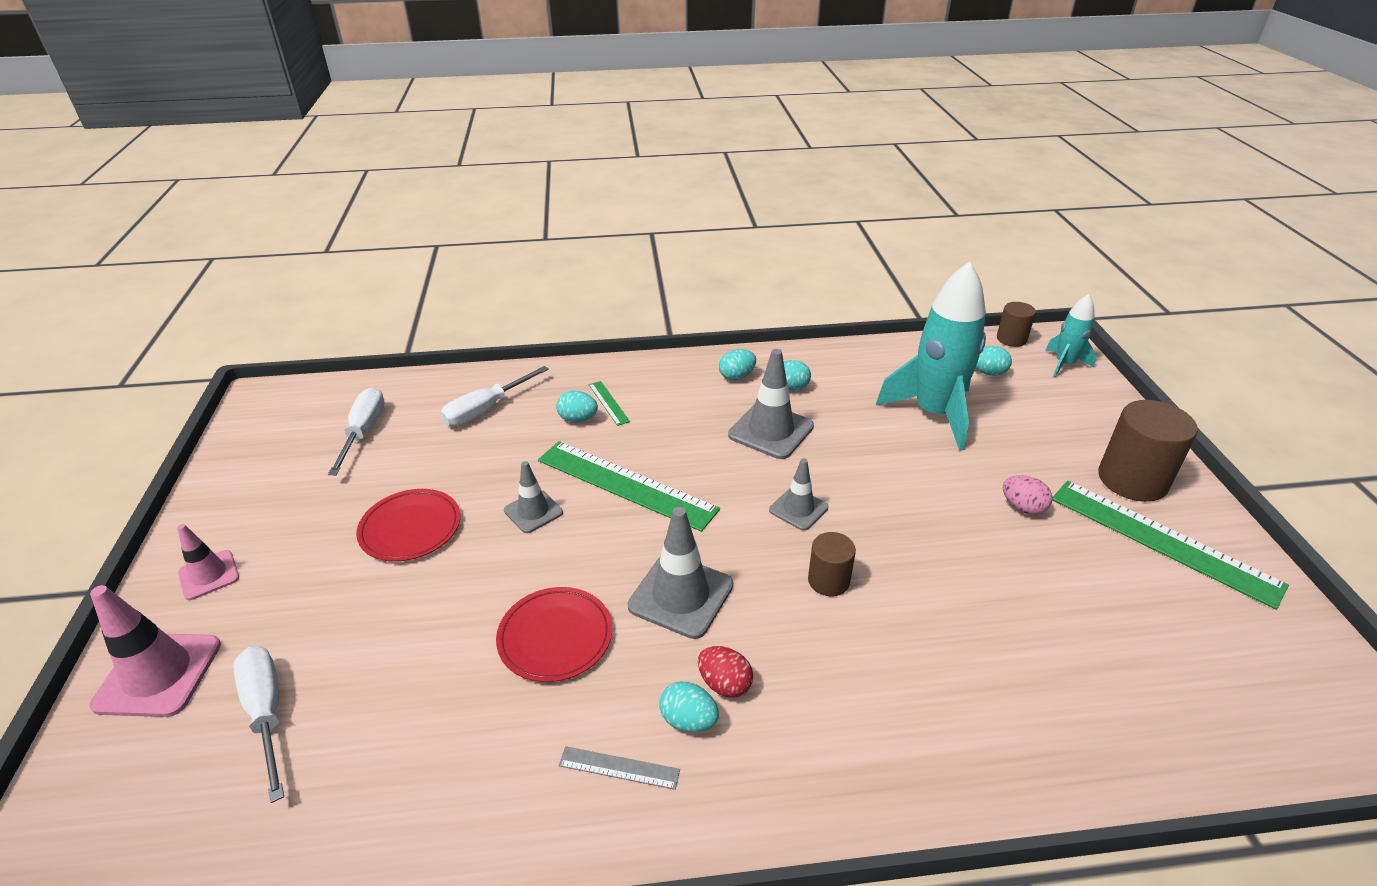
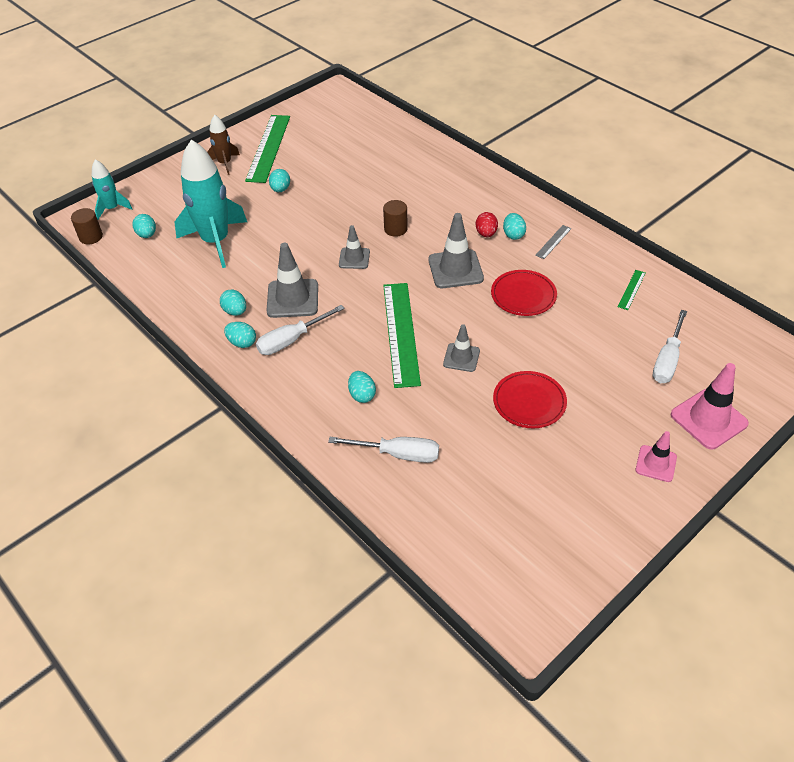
camera: 125 degrees left, 10 degrees up
(363, 431) = (487, 507): white screwdriver -> white screwdriver (291, 340)
(608, 403) = (330, 391): green ruler -> green ruler (631, 289)
(619, 767) = (553, 242): grey ruler -> grey ruler turned 60 degrees clockwise
(1022, 507) = (280, 189): pink egg -> turquoise egg
(1132, 480) = (225, 163): brown cylinder -> brown rocket

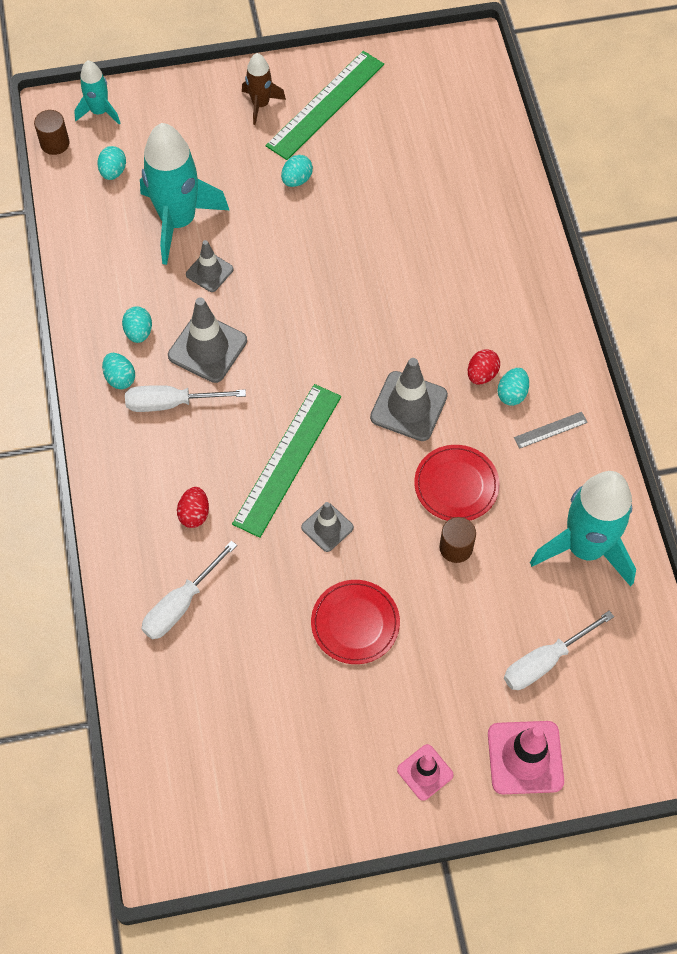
camera: 30 degrees right, 15 degrees up
(354, 258) = (309, 328): grey traffic cone -> grey traffic cone (209, 272)
(362, 395) = (194, 514): turquoise egg -> red egg
(395, 229) = (384, 311): brown cylinder -> brown cylinder (456, 547)
(398, 454) = (181, 604): white screwdriver -> white screwdriver turned 90 degrees clockwise
(631, 289) = (585, 548): green ruler -> turquoise rocket

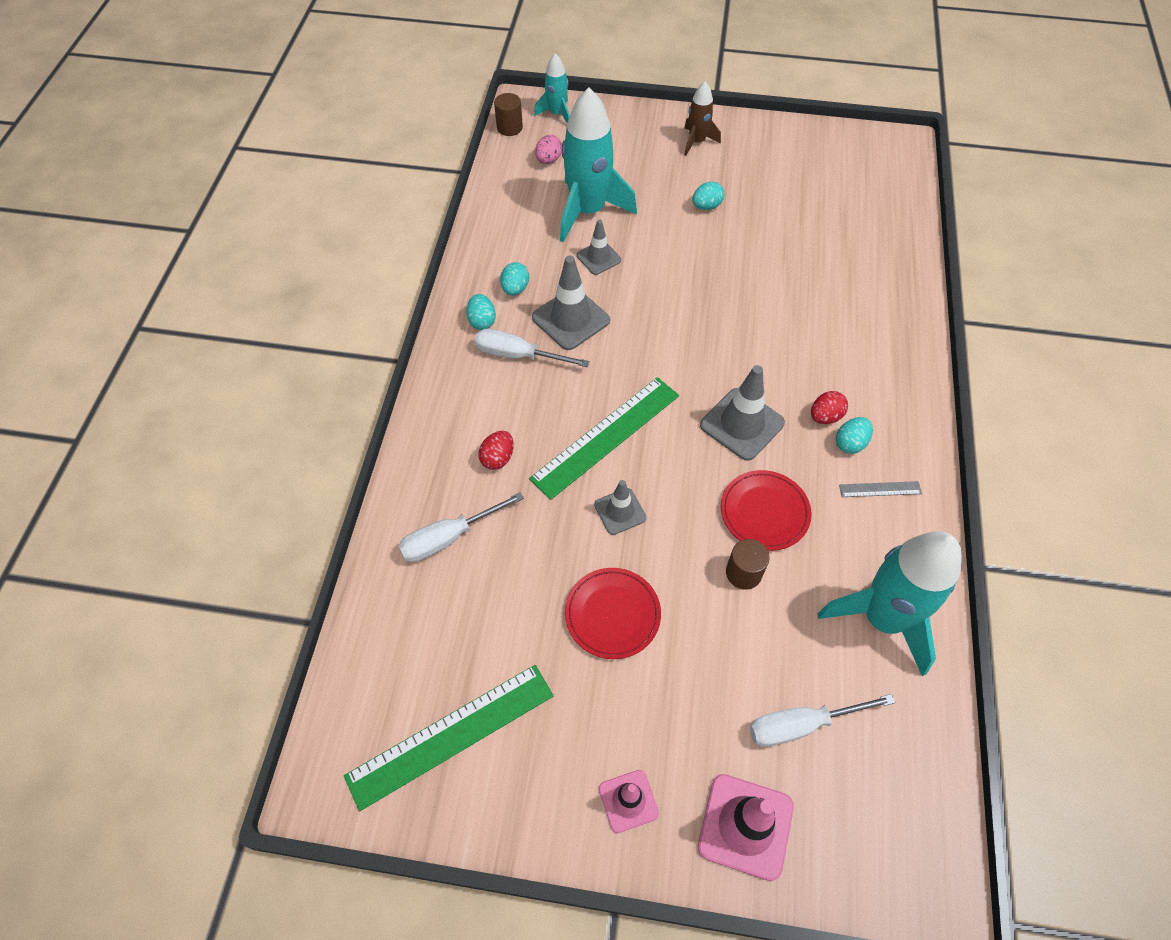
camera: 20 degrees right, 5 degrees down
(113, 172) = (548, 160): turquoise egg -> pink egg
(325, 105) = (754, 156): green ruler -> green ruler (451, 735)

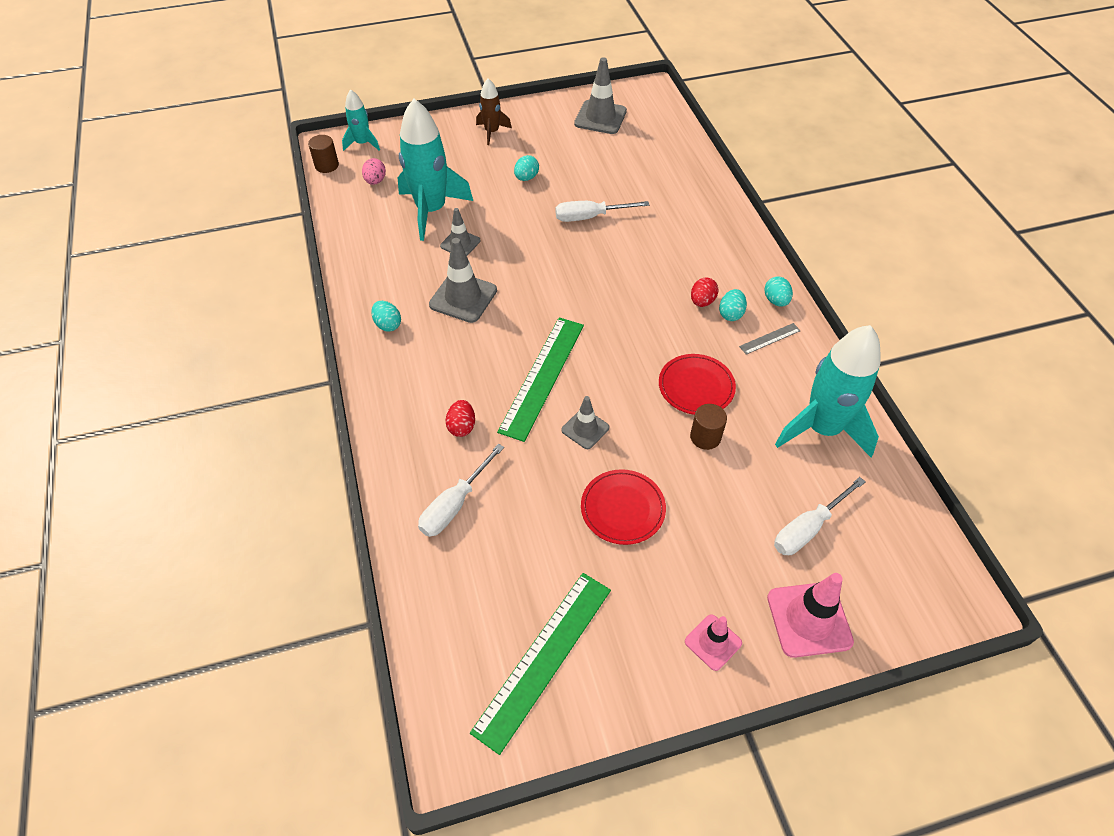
camera: 25 degrees left, 5 degrees down
(515, 289) = (402, 290): turquoise egg -> turquoise egg (776, 301)
(518, 355) = (434, 340): white screwdriver -> white screwdriver (590, 217)
(742, 424) = (643, 329): grey traffic cone -> grey traffic cone (600, 117)

